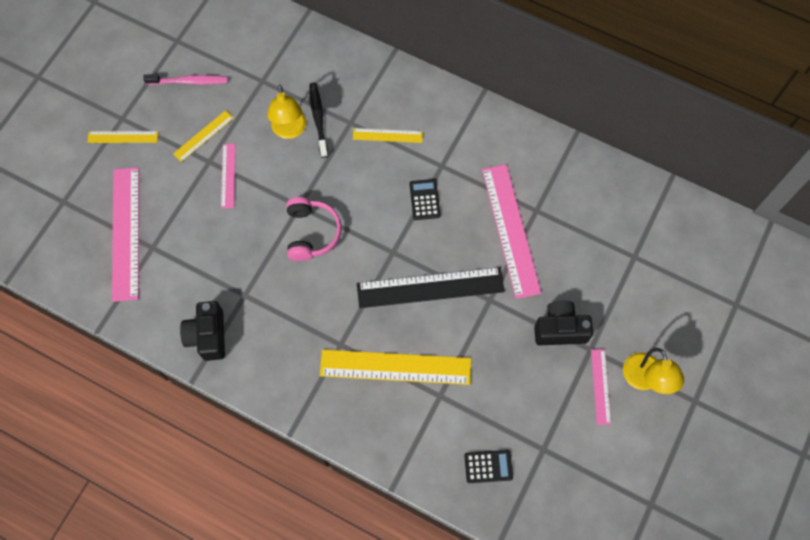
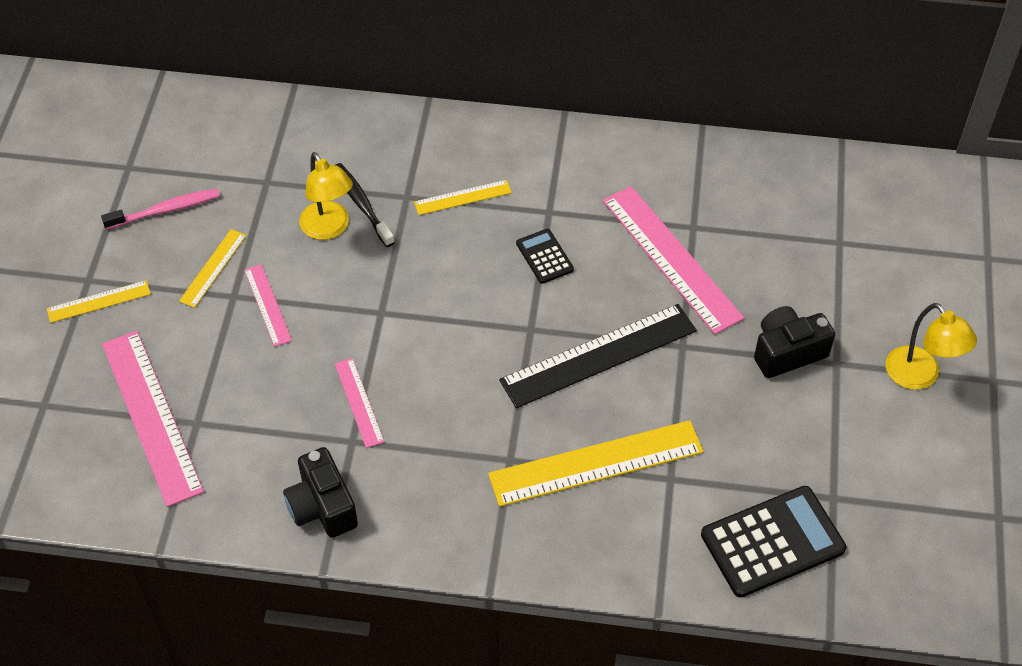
camera: 20 degrees left, 15 degrees down
(311, 233) = (412, 339): pink headphones -> none
(488, 466) = (772, 542): black calculator -> black calculator, size x1.91
(600, 386) = (869, 401): pink ruler -> pink ruler (359, 402)

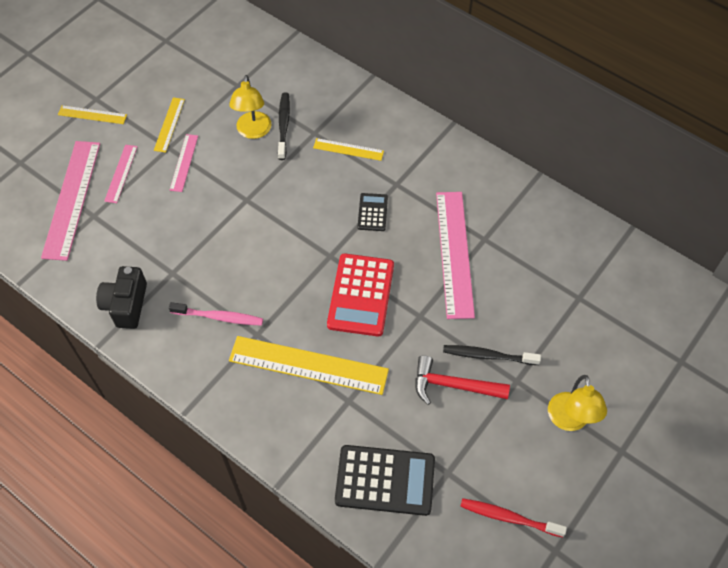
camera: 30 degrees right, 5 degrees up
(165, 210) = (168, 76): pink toothbrush -> pink toothbrush (219, 317)
(213, 268) = (169, 124): yellow ruler -> yellow ruler turned 45 degrees counterclockwise
(359, 402) = (193, 250): pink ruler -> pink ruler (121, 173)
(599, 356) = (361, 295): black ruler -> red calculator
(773, 402) = (453, 385): none -> red hammer
(787, 352) = (488, 356): black camera -> black toothbrush
(929, 509) = (509, 517): none -> red toothbrush

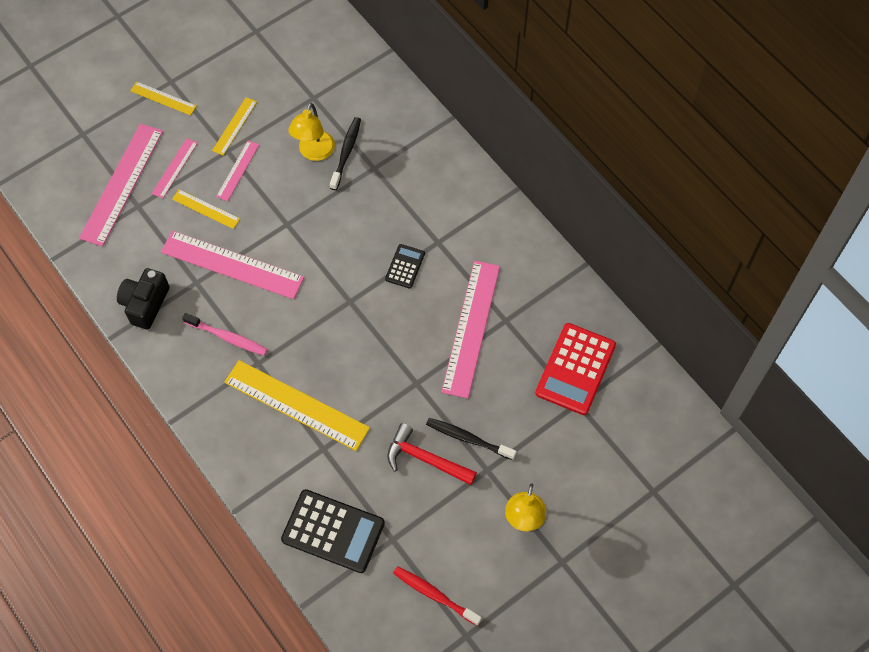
camera: 15 degrees right, 5 degrees up
(203, 248) = (232, 265): none -> pink ruler
(348, 149) = (402, 194): yellow ruler -> yellow ruler (206, 209)
(361, 295) = (367, 348): red calculator -> red calculator (575, 369)

